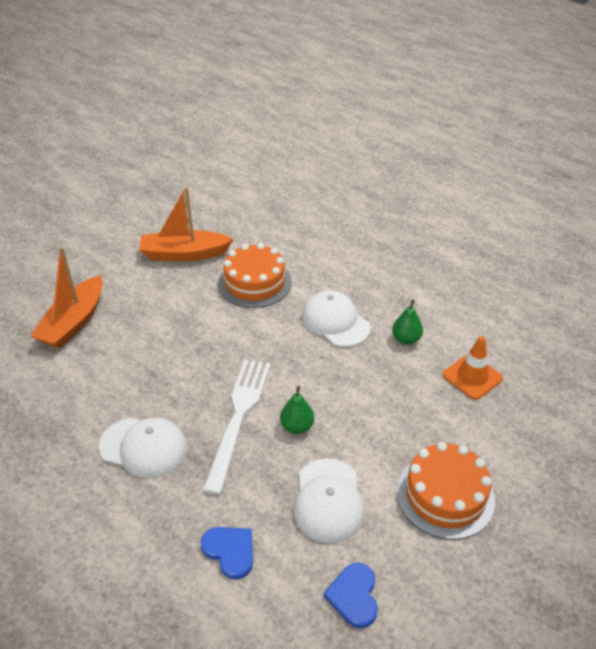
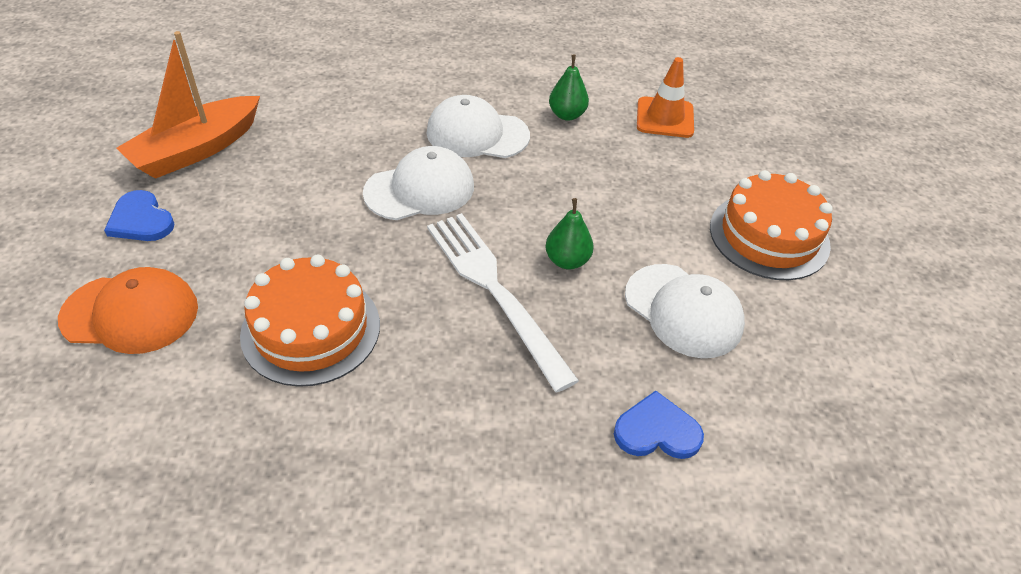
camera: 45 degrees left, 5 degrees up
(74, 322) = (130, 313): orange boat -> orange cap
(143, 447) = (424, 396): white cap -> white cap (420, 189)
(255, 283) = (334, 139): orange cake -> orange cake (311, 329)
(354, 596) = (810, 380): blue heart -> blue heart (141, 220)

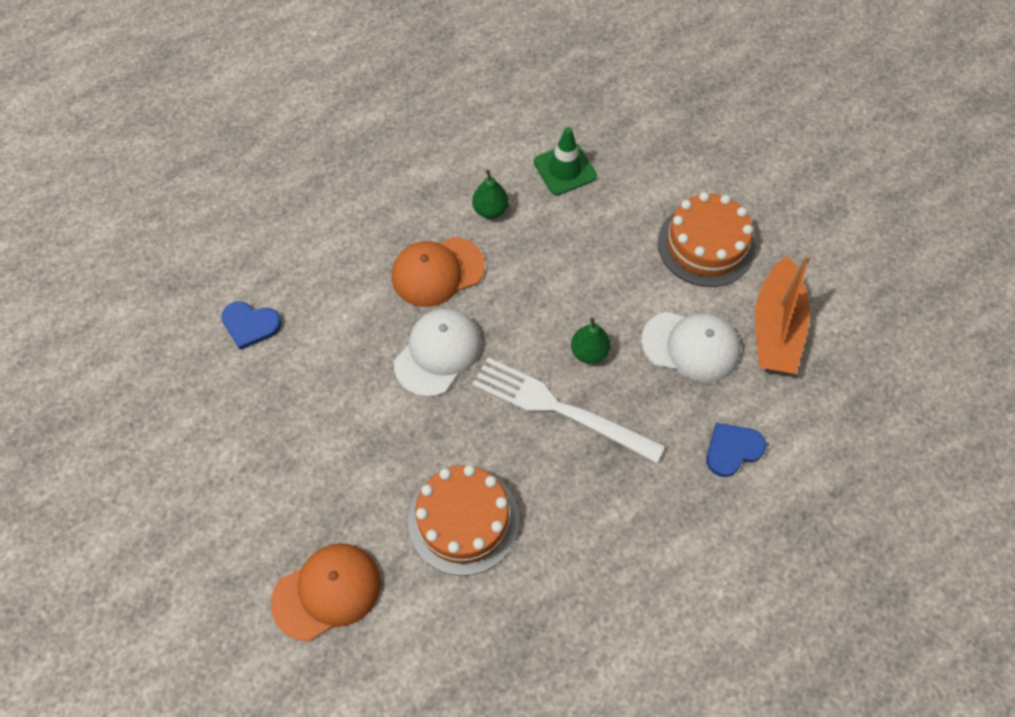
camera: 30 degrees left, 15 degrees up
(141, 220) = (254, 514): blue heart -> blue heart (250, 325)
(196, 149) = (230, 424): orange boat -> orange boat (776, 328)
(477, 134) = (437, 272): white cap -> orange cap
(665, 118) = (565, 169): orange traffic cone -> green traffic cone

